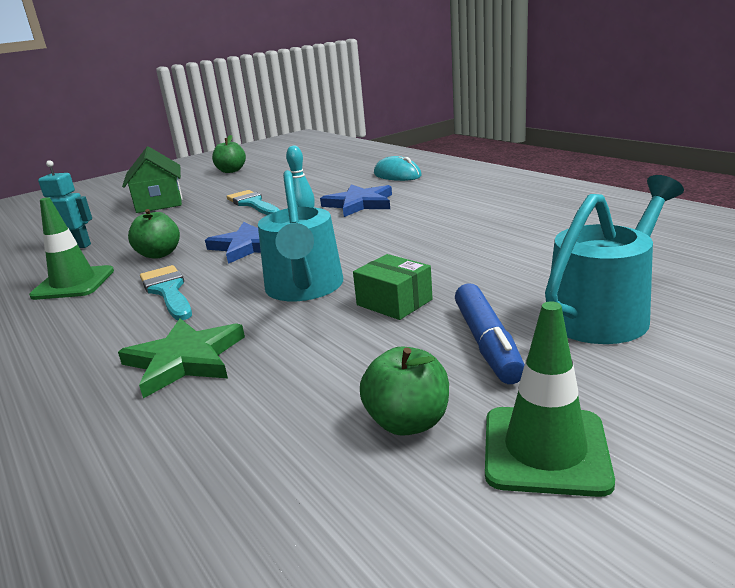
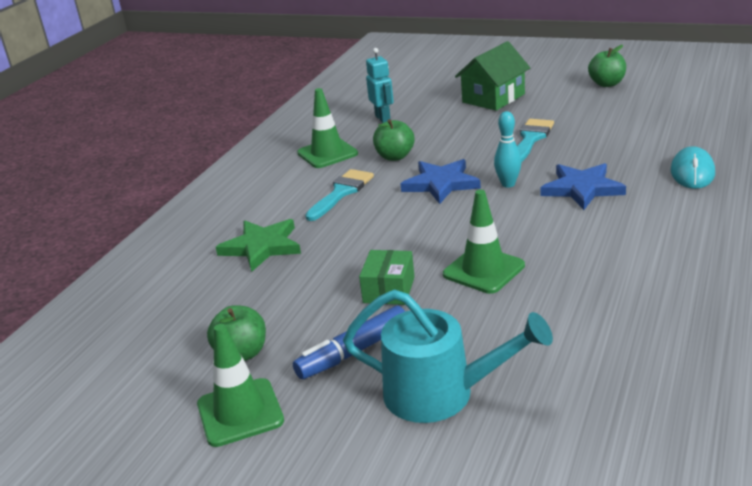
camera: 60 degrees right, 5 degrees up
(305, 289) = (383, 243): turquoise watering can -> none
(422, 256) = (483, 270): none -> green traffic cone

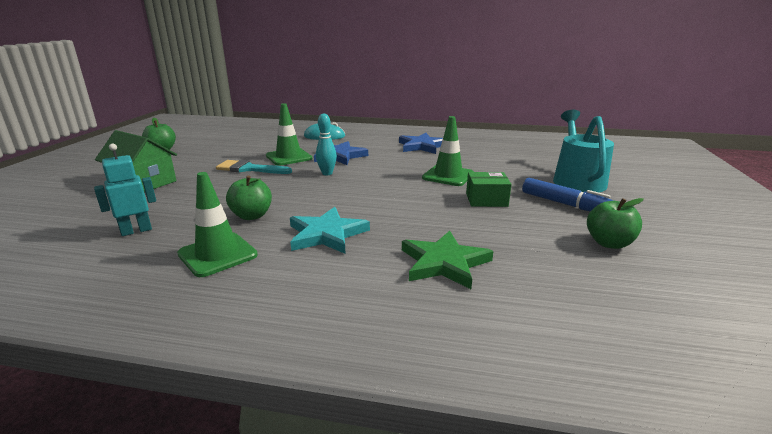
camera: 105 degrees left, 5 degrees down
(240, 412) = (666, 232): green traffic cone -> green traffic cone (289, 157)
(341, 193) = (326, 234): turquoise brush -> turquoise star
(441, 184) = (320, 193): blue star -> blue star (422, 146)

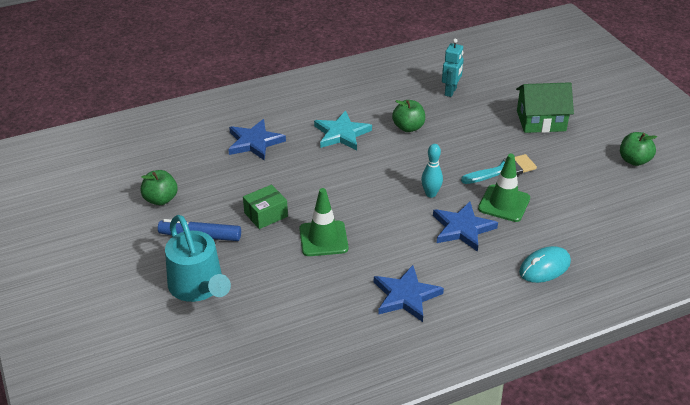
camera: 145 degrees right, 15 degrees up
(217, 254) = (379, 98): green traffic cone -> none
(444, 263) = (254, 142): green star -> blue star

